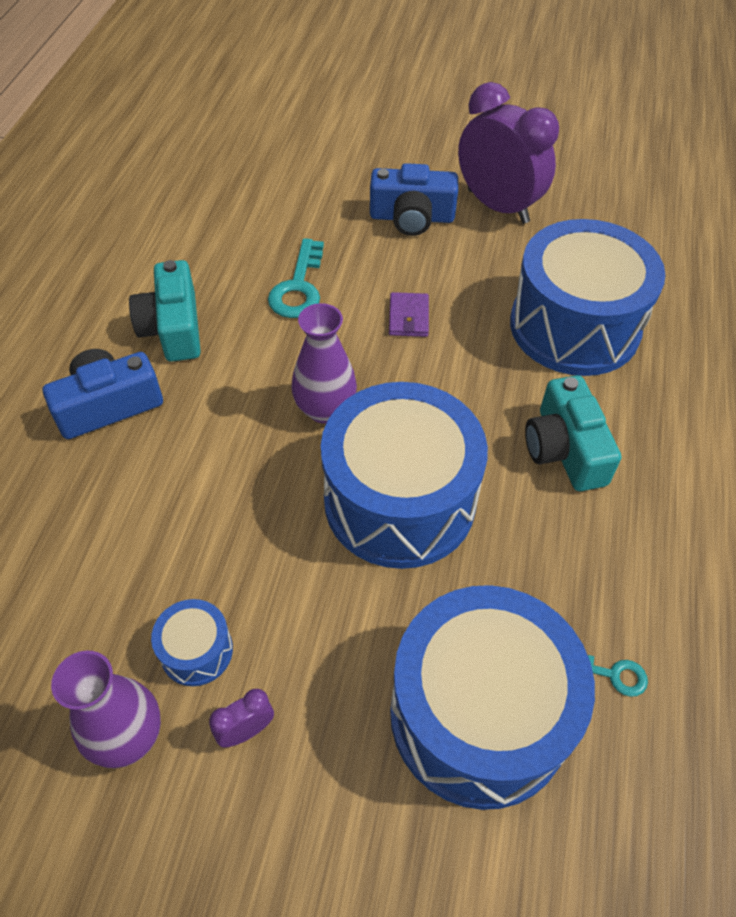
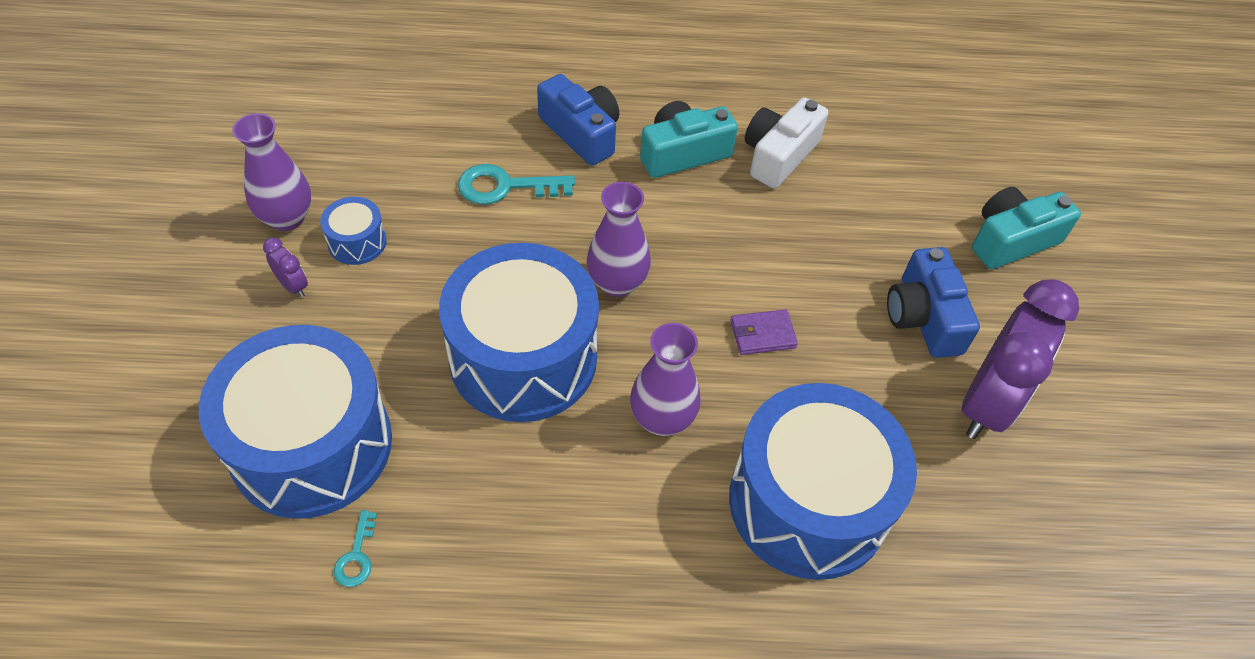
camera: 75 degrees right, 0 degrees up
(204, 260) = (779, 155): none -> white camera
(298, 287) = (771, 234): turquoise key -> turquoise key (505, 187)
(486, 403) = (662, 419): none -> purple vase
(564, 449) = (618, 500): turquoise camera -> turquoise camera (1011, 240)

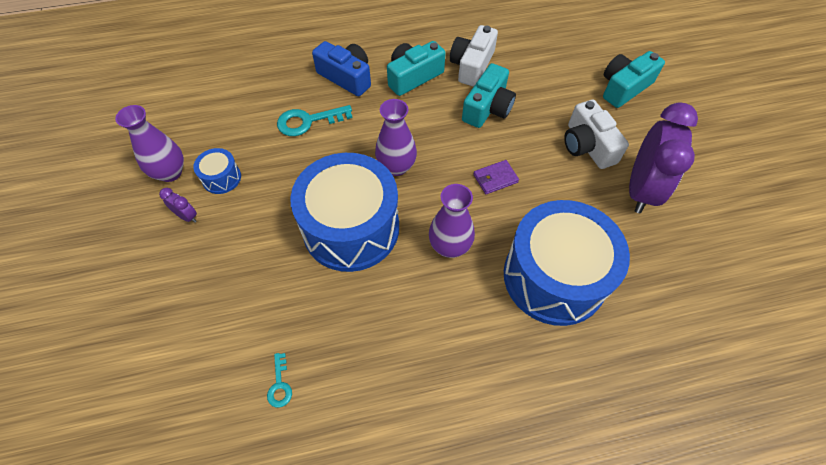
camera: 10 degrees left, 5 degrees up
(311, 445) = (229, 318): blue drum -> none
(783, 225) = (487, 108): none -> turquoise camera
(923, 317) = (587, 146): blue camera -> white camera

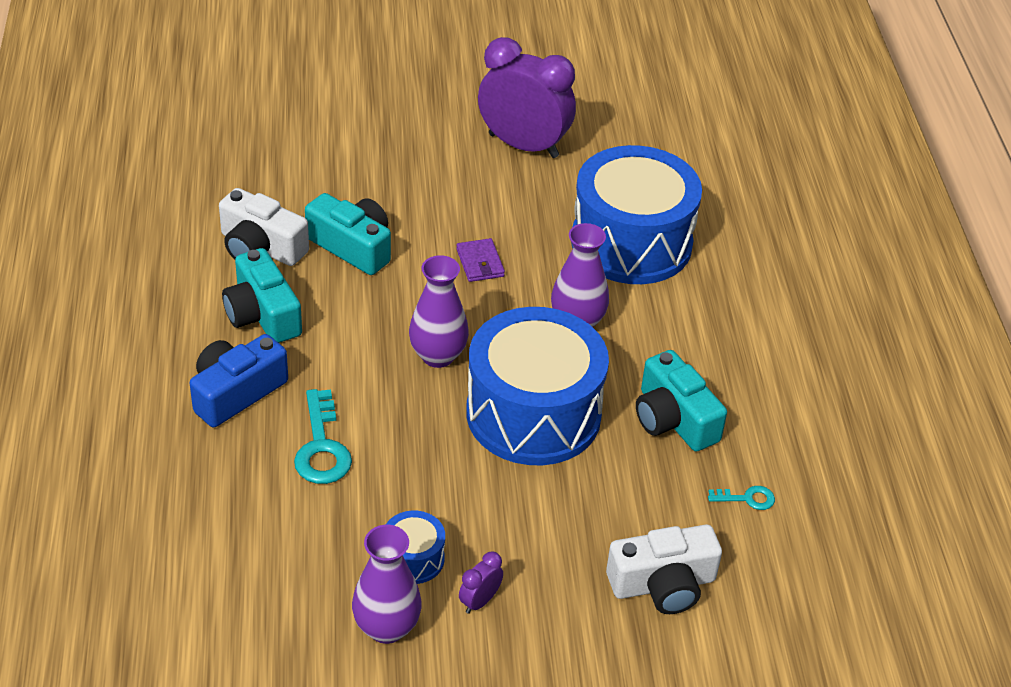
camera: 85 degrees left, 15 degrees down
(587, 146) = (445, 170): white camera -> white camera (663, 584)
(624, 88) = (354, 114): turquoise camera -> turquoise camera (673, 419)

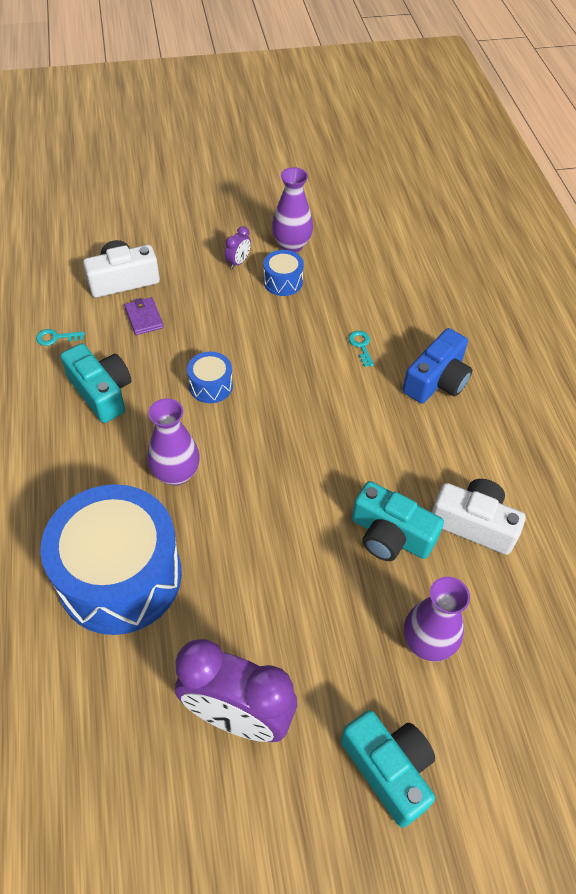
camera: 175 degrees right, 10 degrees up
(262, 314) = (444, 451): turquoise camera -> turquoise camera (388, 769)
(322, 447) = (361, 346): turquoise key -> turquoise key, size x0.53
(438, 356) = (291, 428): purple vase -> purple vase (427, 643)
(480, 263) = (268, 530): purple wallet -> purple wallet (144, 318)
(533, 413) = (211, 386): blue drum -> blue drum, size x0.42

